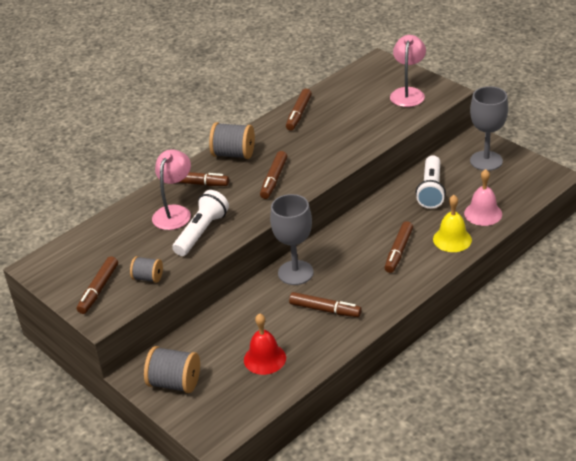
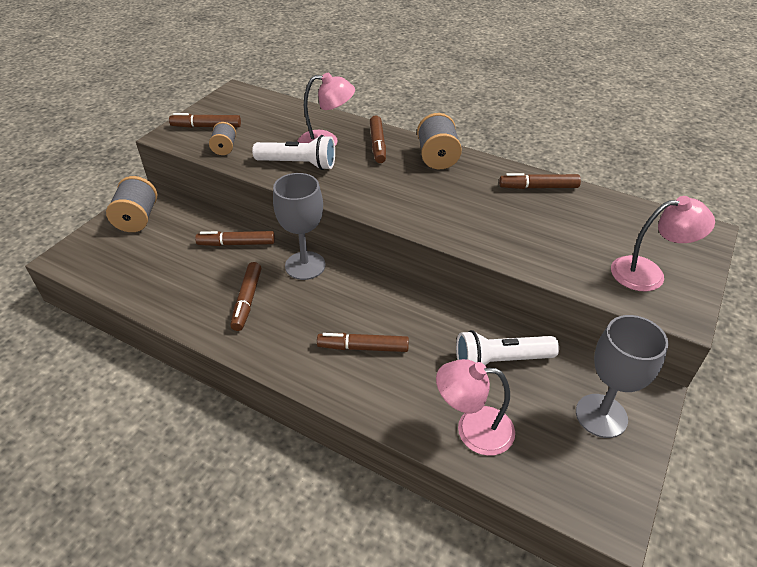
camera: 70 degrees right, 5 degrees up
(264, 358) = (169, 270): red bell -> none
(274, 179) = (403, 193): brown marker -> brown marker (236, 243)
(452, 239) = (403, 400): yellow bell -> none
(483, 213) = (473, 429): pink bell -> pink lamp

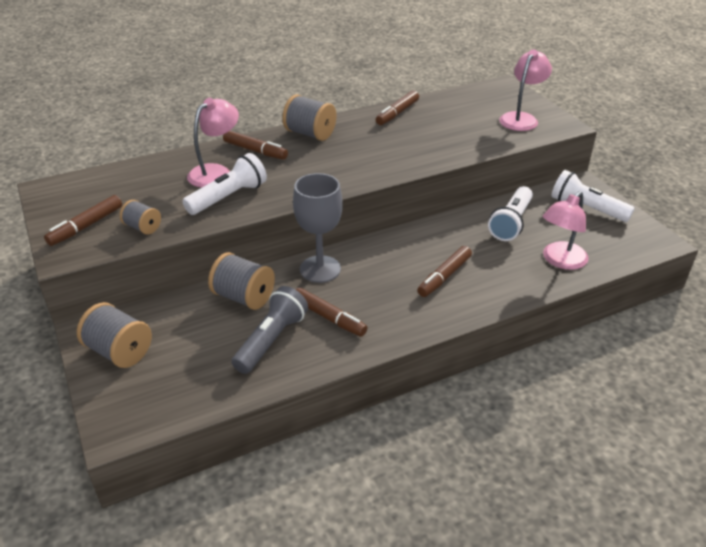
camera: 55 degrees left, 5 degrees down
(198, 282) = (271, 340): none -> grey flashlight
(236, 243) = (244, 297): brown marker -> grey spool
(601, 415) = (586, 208): grey goblet -> white flashlight

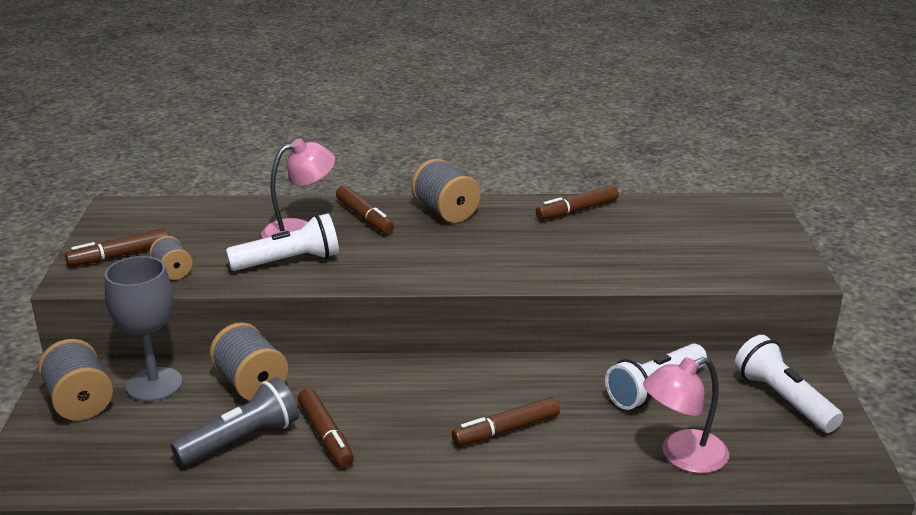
camera: 25 degrees right, 10 degrees down
(320, 269) = (362, 377): grey goblet -> grey goblet (154, 384)
(521, 118) = (743, 252): pink lamp -> none

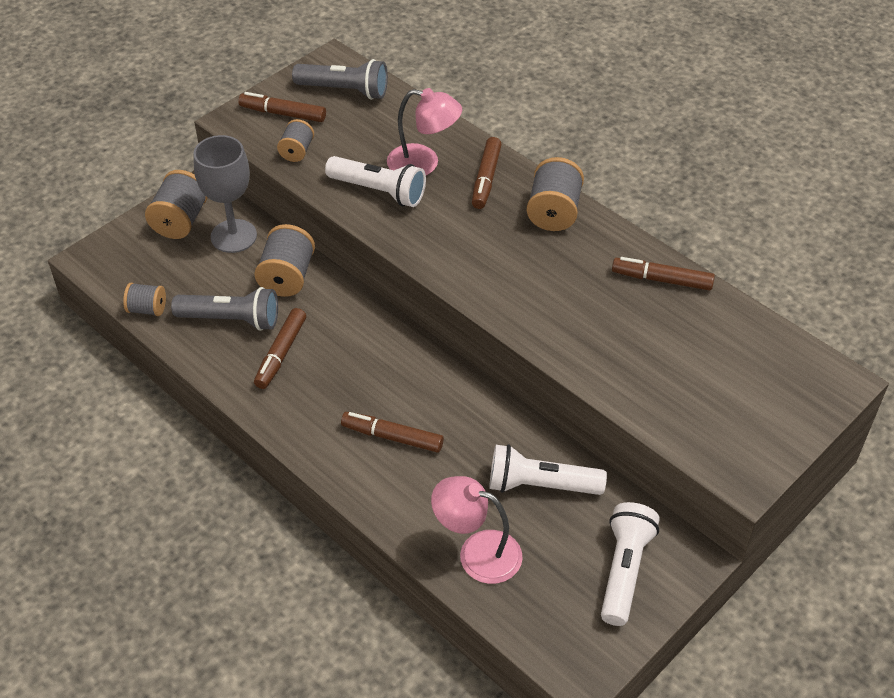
camera: 45 degrees right, 20 degrees up
(140, 481) = (147, 309): none -> grey spool
(158, 220) = (345, 90): none -> grey flashlight

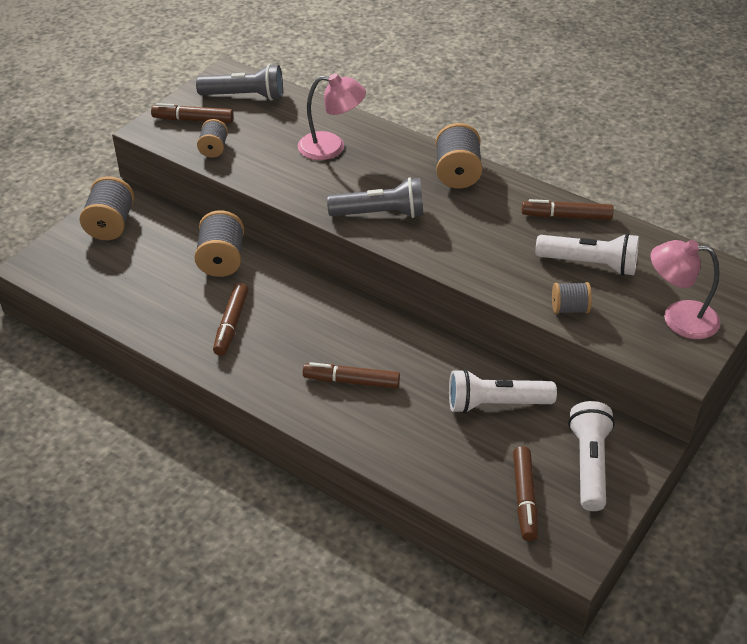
camera: 10 degrees left, 5 degrees down
(147, 309) = (96, 302): grey spool -> grey spool (569, 309)
(232, 320) = (178, 301): grey flashlight -> grey flashlight (381, 214)
(233, 236) = (163, 232): grey goblet -> none
(379, 191) = (297, 173): white flashlight -> white flashlight (590, 264)
(477, 552) = (454, 468): pink lamp -> pink lamp (678, 318)
(486, 179) = (390, 153): brown marker -> brown marker (524, 498)

